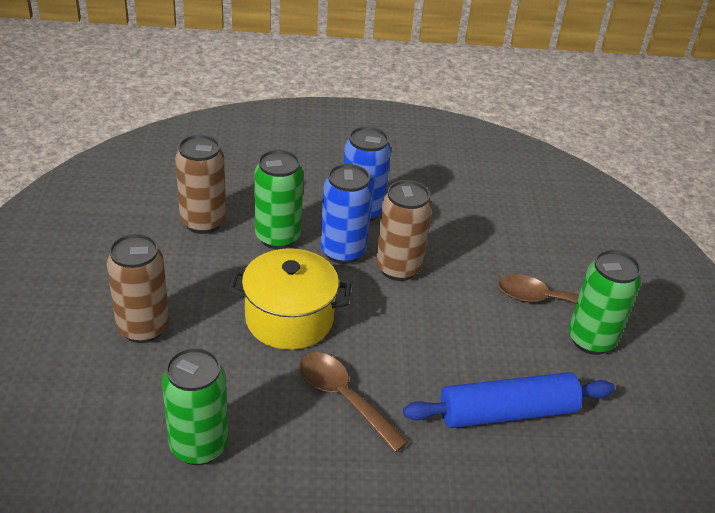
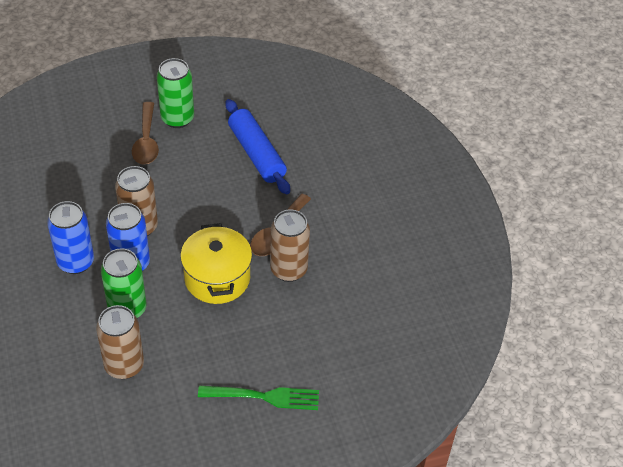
camera: 105 degrees left, 10 degrees up
(92, 320) = (263, 397): none -> green fork
(143, 328) = (259, 361): brown can -> brown can (288, 270)
(199, 446) = (345, 295): green can -> none

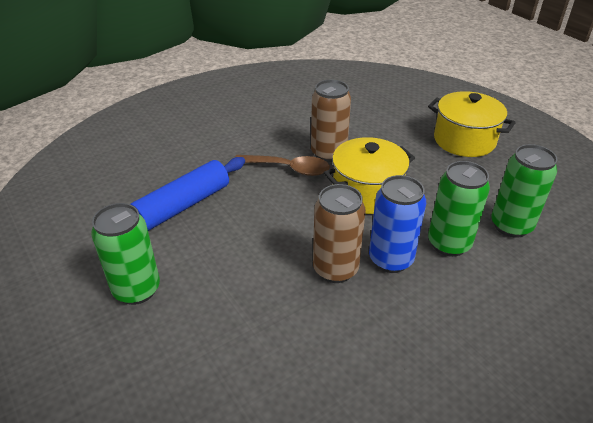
camera: 105 degrees left, 10 degrees down
(76, 262) = (421, 310): blue can -> none
(124, 365) = (511, 226): brown can -> green can
(146, 141) = (189, 309): brown spoon -> none
(263, 397) = (464, 140): green fork -> yellow pot

